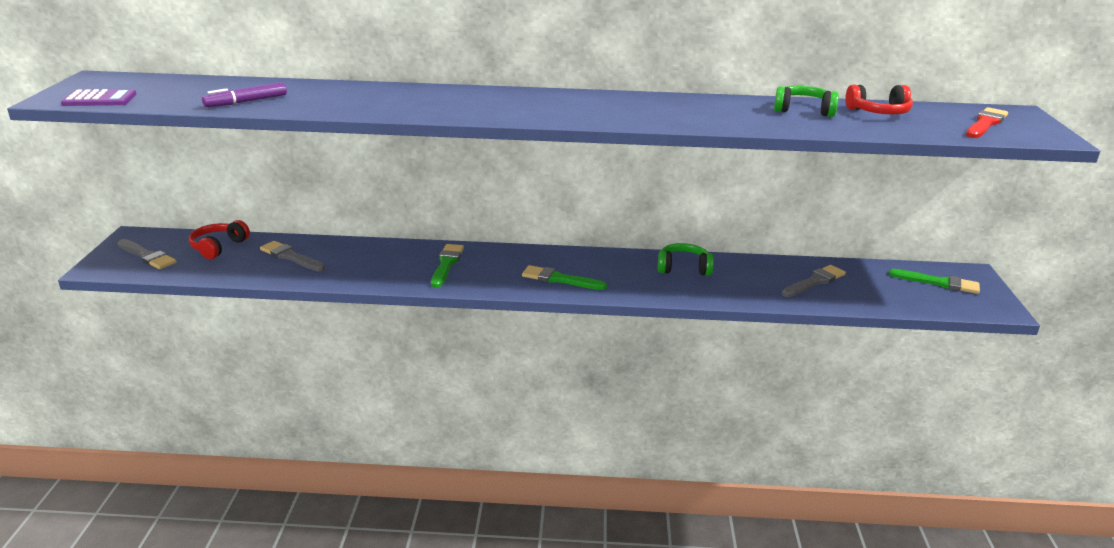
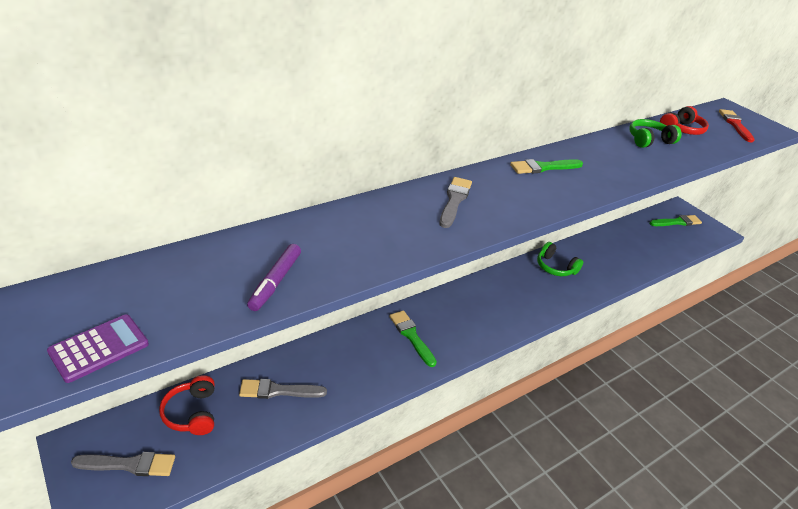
camera: 40 degrees left, 10 degrees up
(560, 279) = (501, 314): green brush -> green brush (543, 167)
(683, 268) = (555, 267): green headphones -> green headphones turned 105 degrees counterclockwise
(814, 282) = (628, 248): grey brush -> grey brush (454, 201)

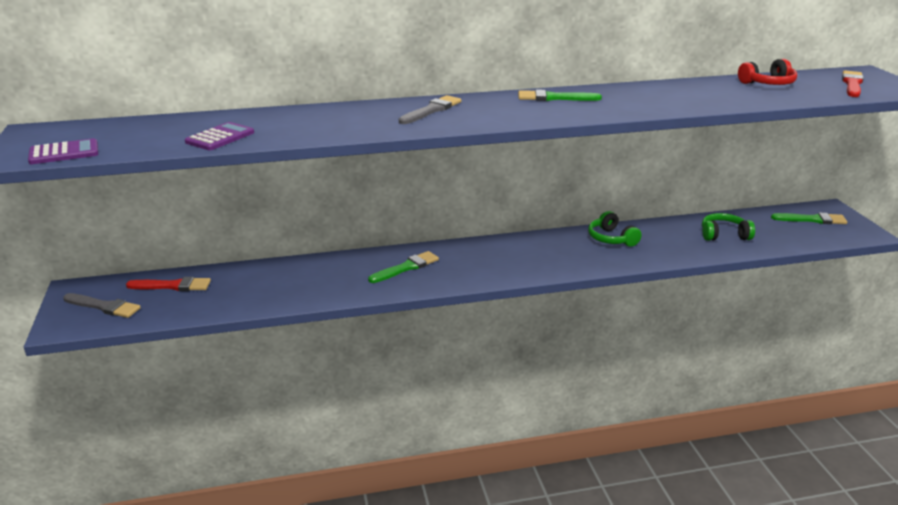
camera: 25 degrees right, 10 degrees down
(192, 413) = (173, 286): red headphones -> red brush
(275, 282) = (220, 137): purple marker -> purple calculator
(278, 391) = (253, 284): grey brush -> none
(411, 336) = (406, 267): green brush -> green brush turned 60 degrees clockwise
(649, 140) = (711, 88): green headphones -> green headphones (724, 235)

